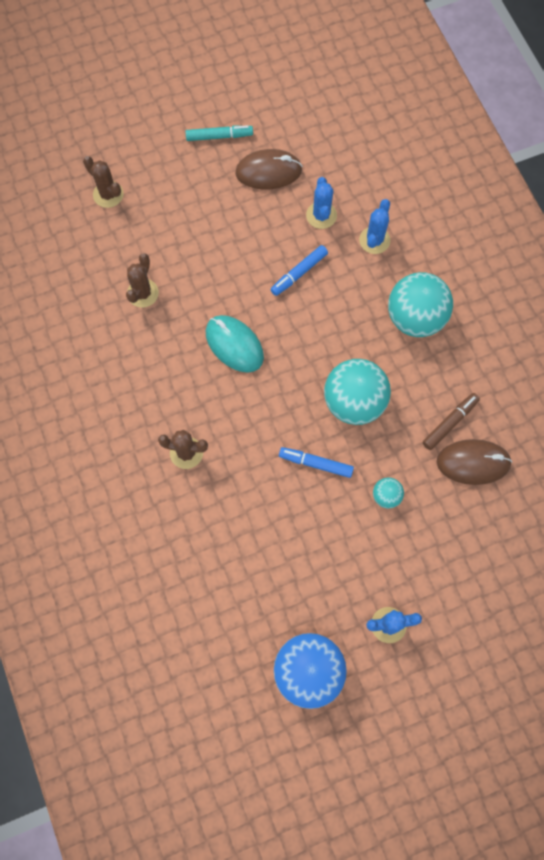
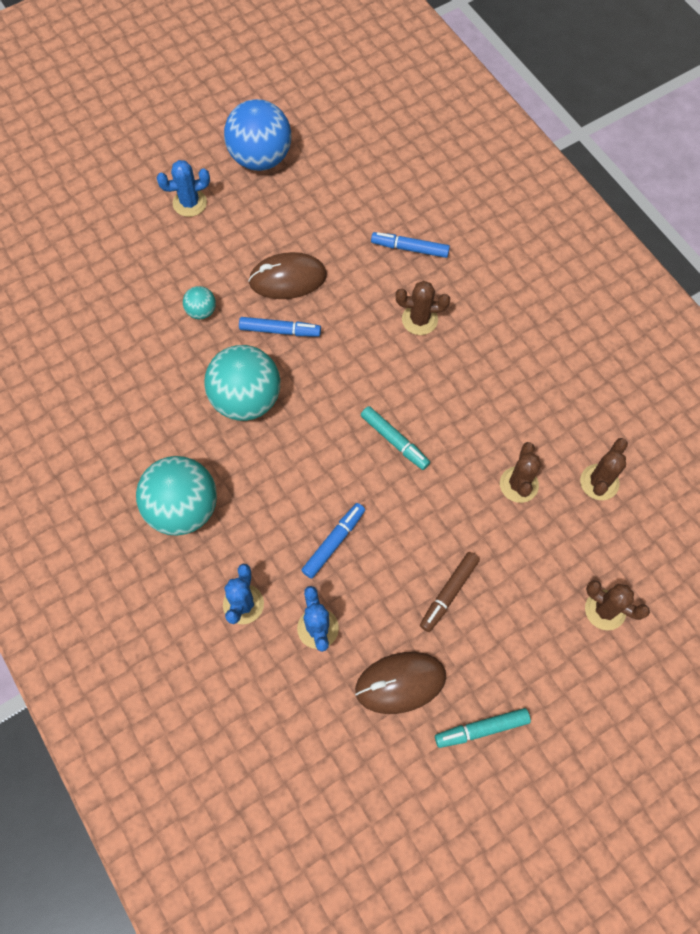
camera: 170 degrees right, 5 degrees down
(78, 285) = (599, 482): none -> brown cactus
(177, 531) = (410, 248): none -> blue marker
(234, 345) = (394, 441): turquoise mouse -> turquoise marker
(450, 423) = (136, 394): brown marker -> brown marker (448, 593)
(473, 462) = (110, 357): brown mouse -> brown mouse (288, 279)

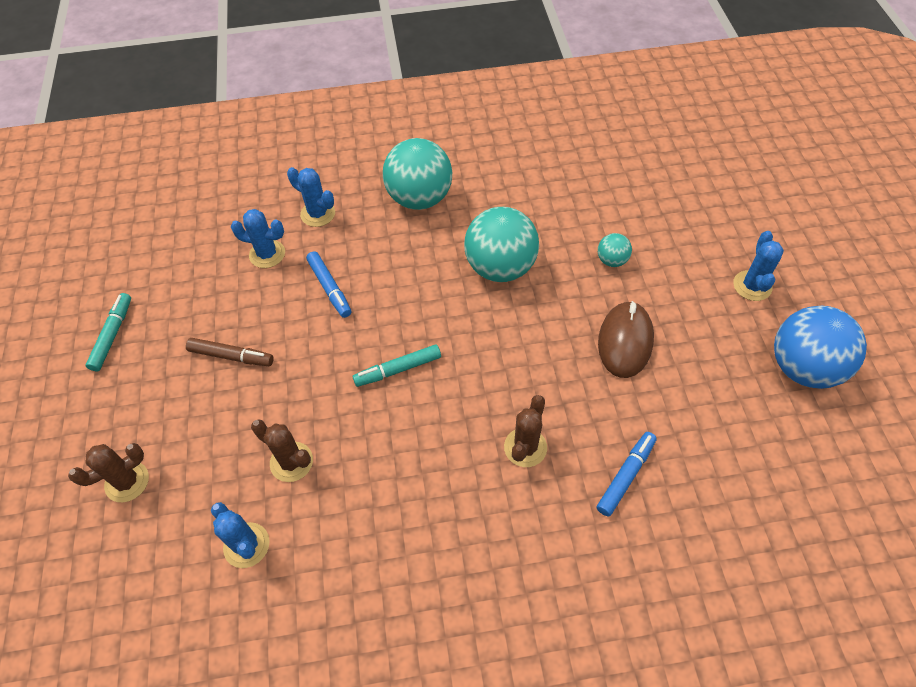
camera: 115 degrees right, 10 degrees down
(280, 330) = (564, 315): blue marker -> none
(400, 683) = (187, 293): brown mouse -> none
(448, 593) = (231, 356): brown marker -> brown marker turned 135 degrees clockwise
(599, 482) = (246, 545): brown cactus -> blue cactus

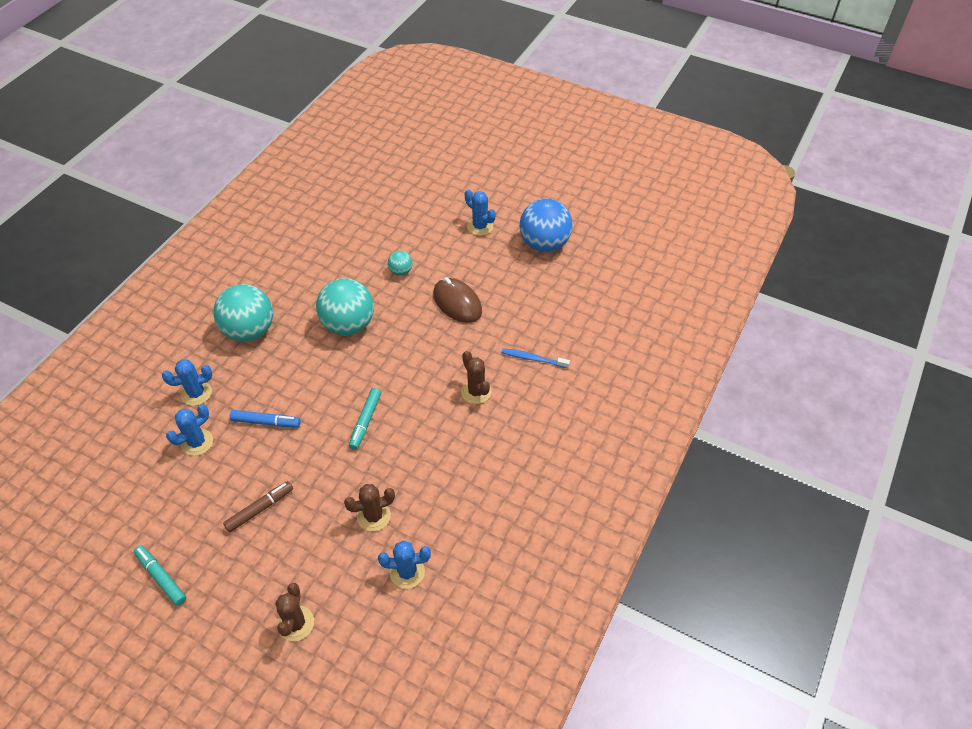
camera: 55 degrees left, 5 degrees down
(626, 476) = (533, 359): blue marker -> blue toothbrush

